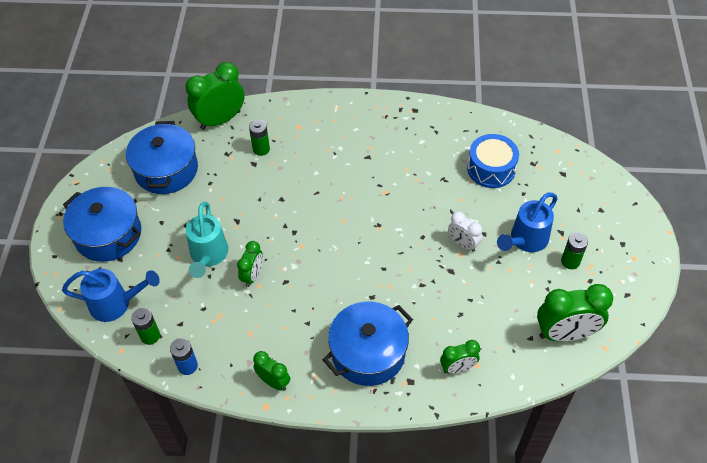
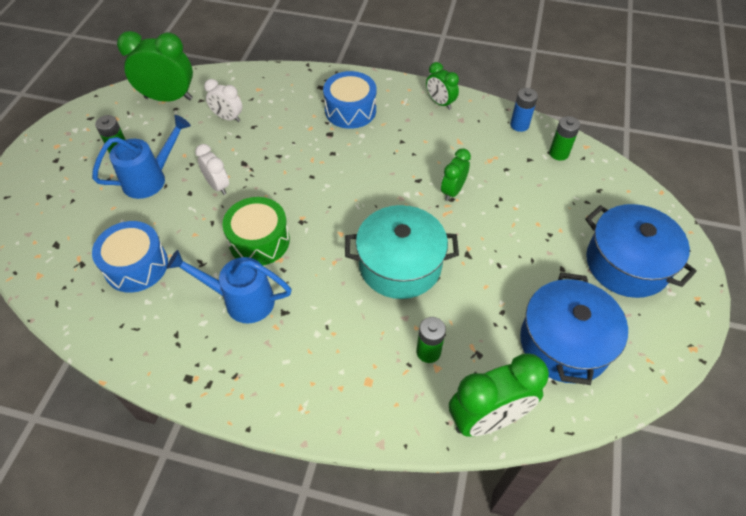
camera: 170 degrees left, 0 degrees up
(116, 304) = (600, 187): blue watering can -> blue watering can (242, 300)
(208, 256) = (502, 219): turquoise watering can -> none
(290, 203) = (400, 265): none -> turquoise pot
(368, 353) = (350, 110): blue pot -> blue drum
(406, 203) = (259, 241): none -> green drum
(458, 368) = (276, 89): green clock -> none
(490, 319) = (228, 118): none -> white clock

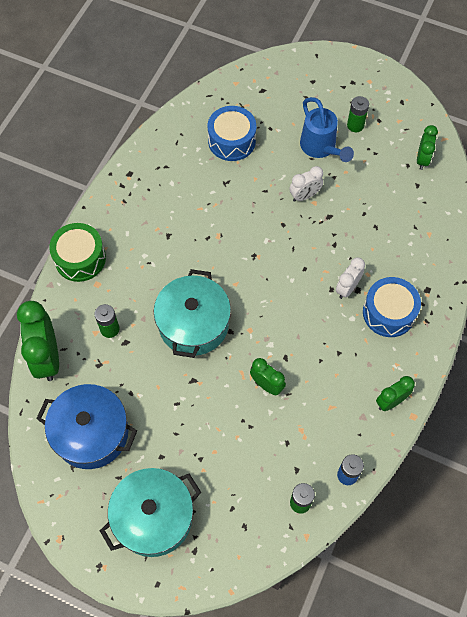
camera: 100 degrees right, 10 degrees up
(168, 98) = (422, 159): green clock -> green clock, size x0.56
(228, 118) = (389, 206): white clock -> white clock (347, 288)
(242, 300) = (185, 208): blue watering can -> none
(259, 241) = (239, 223): green drum -> green drum (80, 258)
(627, 264) = (153, 517): blue pot -> turquoise pot

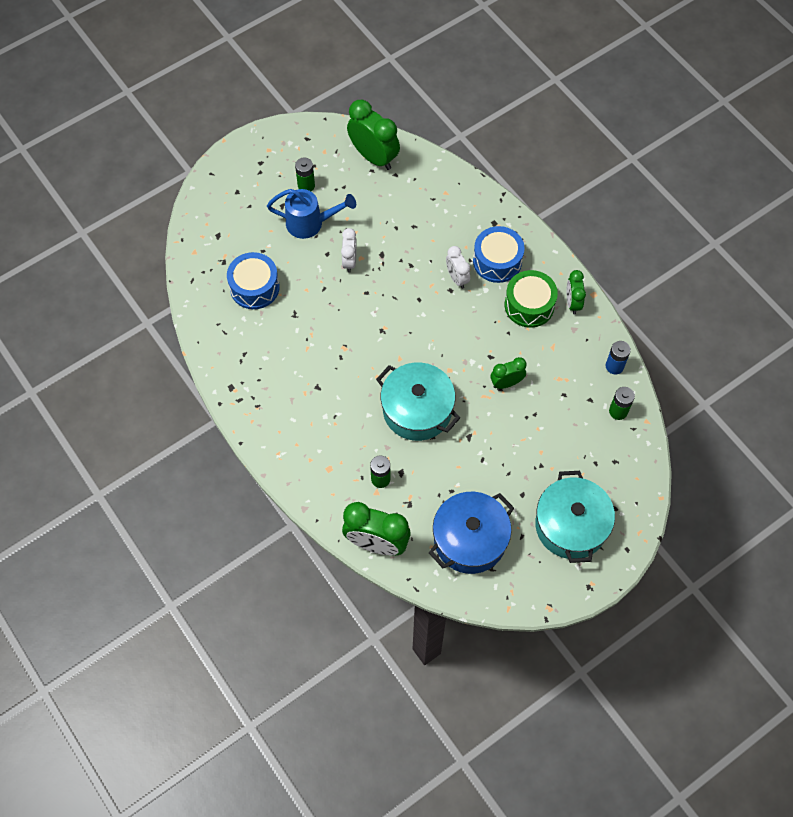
camera: 60 degrees left, 0 degrees up
(80, 258) = (293, 470): green drum -> green drum (529, 305)
(422, 159) = (374, 157): green clock -> green clock, size x1.77

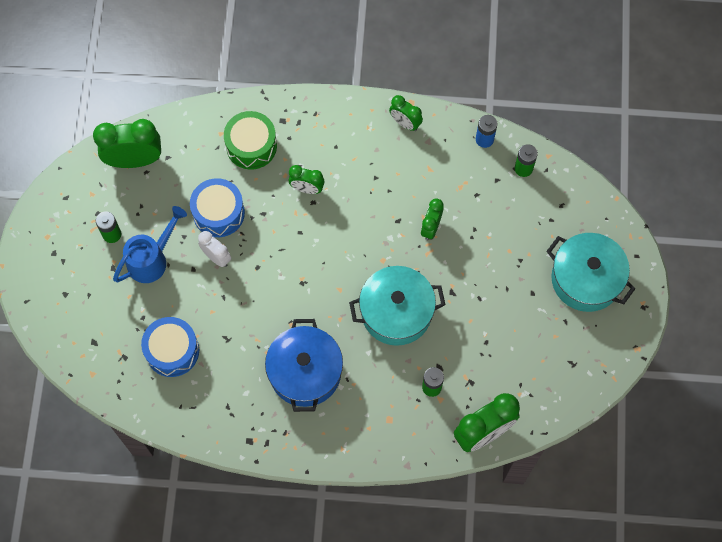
camera: 50 degrees left, 5 degrees up
(457, 278) = (307, 189): white clock -> green clock
(470, 539) = (537, 361): blue pot -> blue pot (305, 372)
(497, 261) = (319, 147): blue drum -> blue drum (218, 213)
(529, 305) = (379, 156): green drum -> green drum (251, 146)

